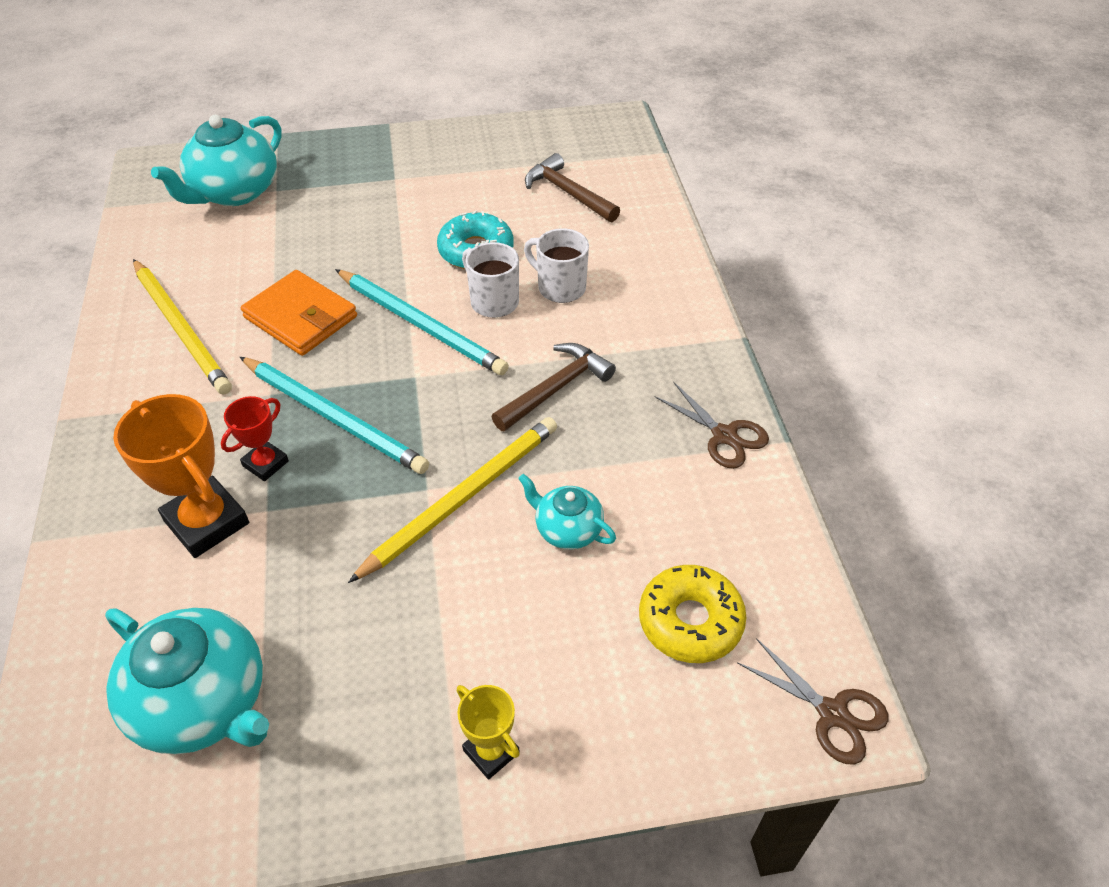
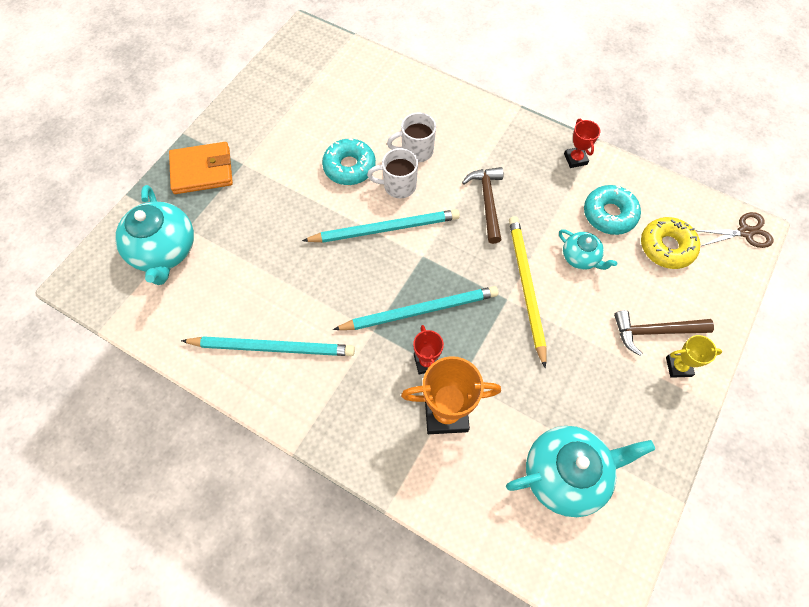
camera: 50 degrees left, 15 degrees up
(181, 329) = (272, 347): yellow pencil -> turquoise pencil
(300, 317) = (322, 281): orange wallet -> orange wallet (202, 170)
(567, 193) = (343, 96): brown hammer -> brown hammer (654, 331)
(567, 529) = (580, 257): turquoise teapot -> turquoise teapot turned 120 degrees counterclockwise
(673, 522) = (609, 214): none -> turquoise donut
(724, 435) = (575, 159): brown scissors -> red trophy

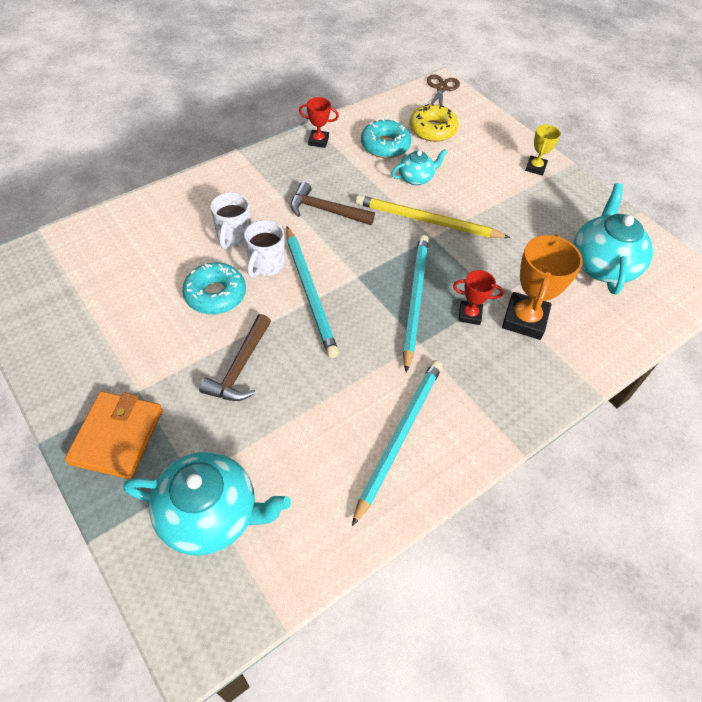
camera: 70 degrees left, 10 degrees down
(385, 229) = (310, 293): turquoise pencil -> turquoise pencil turned 150 degrees clockwise
(654, 331) = (501, 167): brown hammer -> brown hammer (240, 367)

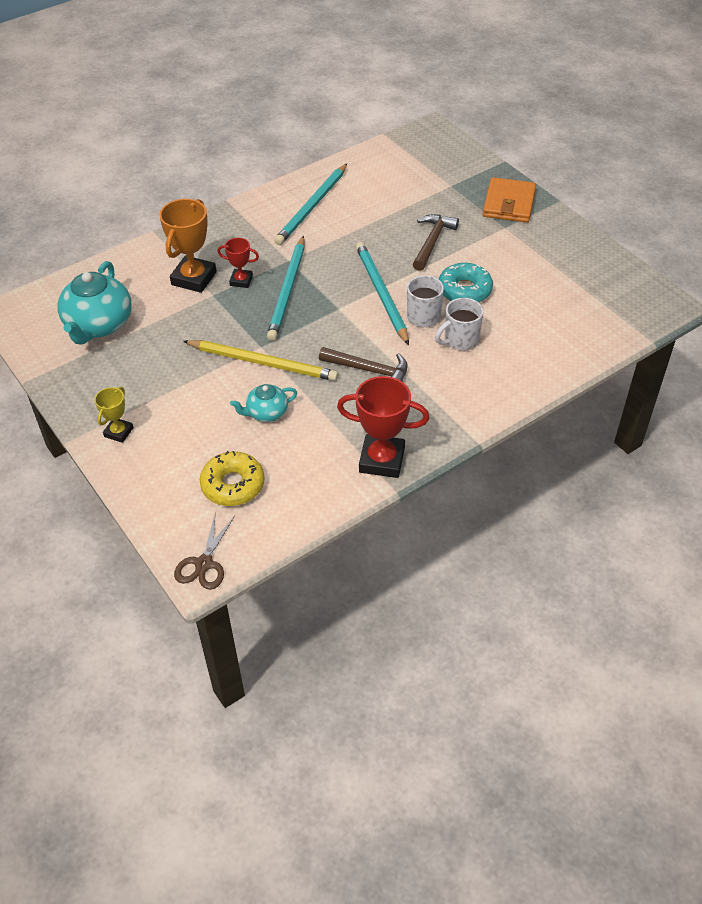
camera: 175 degrees left, 5 degrees down
(210, 514) = (435, 171): turquoise teapot -> none
(234, 237) = (460, 340): white mug -> white mug turned 135 degrees counterclockwise
(318, 141) = (382, 460): red trophy -> red trophy, size x1.80
(385, 145) = (298, 457): turquoise donut -> none

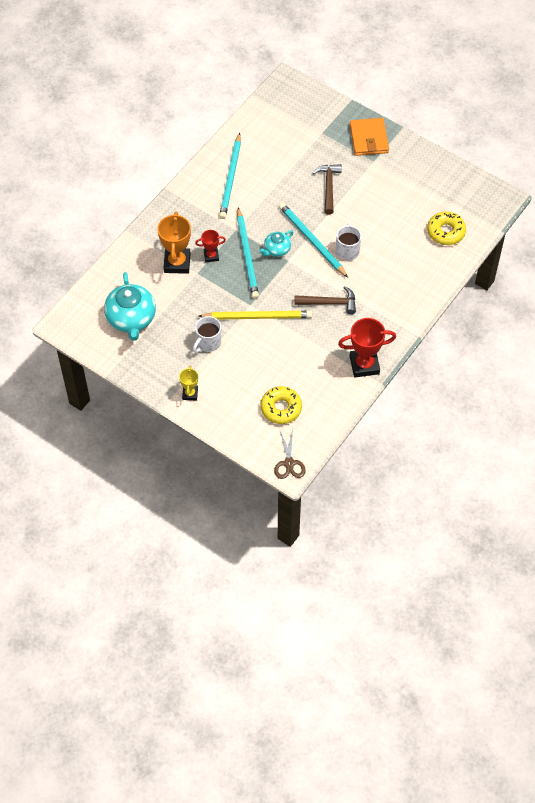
camera: 20 degrees left, 10 degrees up
(266, 413) = (277, 353): turquoise teapot -> turquoise teapot (276, 250)
(460, 340) = (378, 263): white mug -> white mug (208, 343)
(464, 290) = (366, 222): turquoise donut -> none
(571, 325) = (446, 232): none -> yellow donut

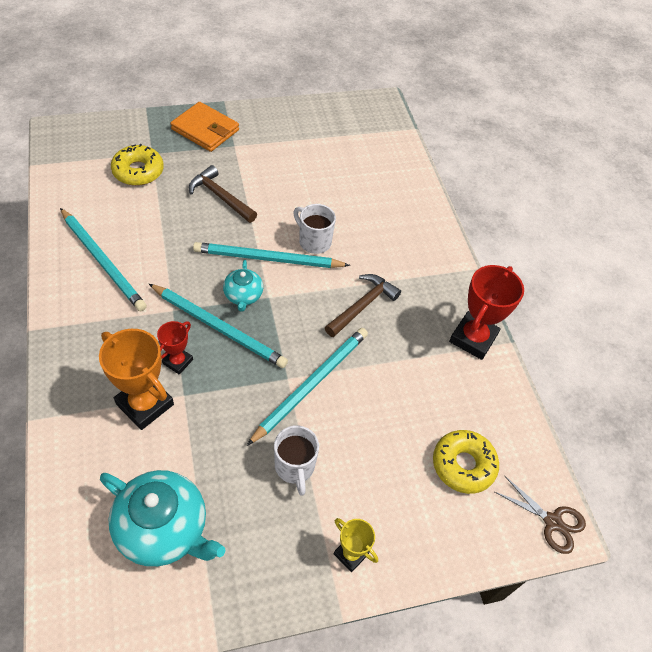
camera: 55 degrees left, 5 degrees down
(258, 317) = (311, 384): yellow pencil -> turquoise pencil
(446, 232) = (375, 160): yellow donut -> yellow donut (138, 171)

